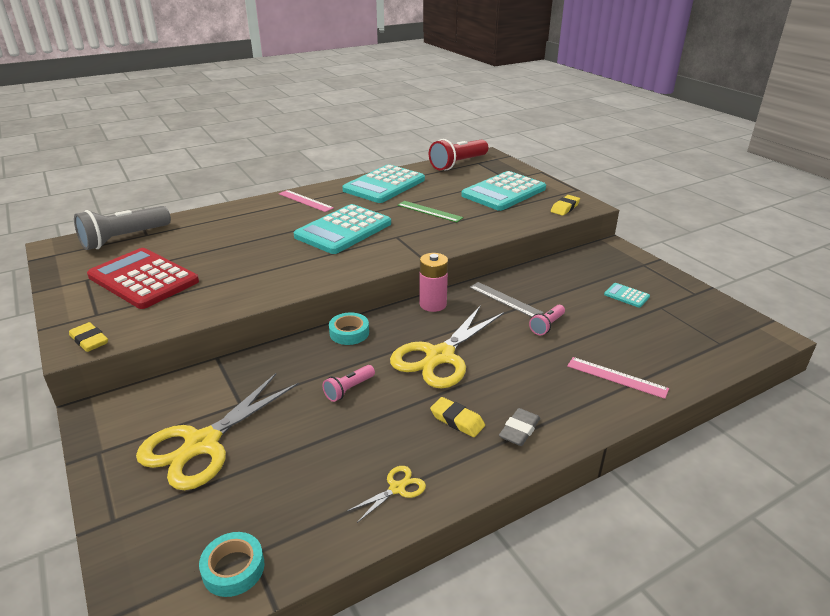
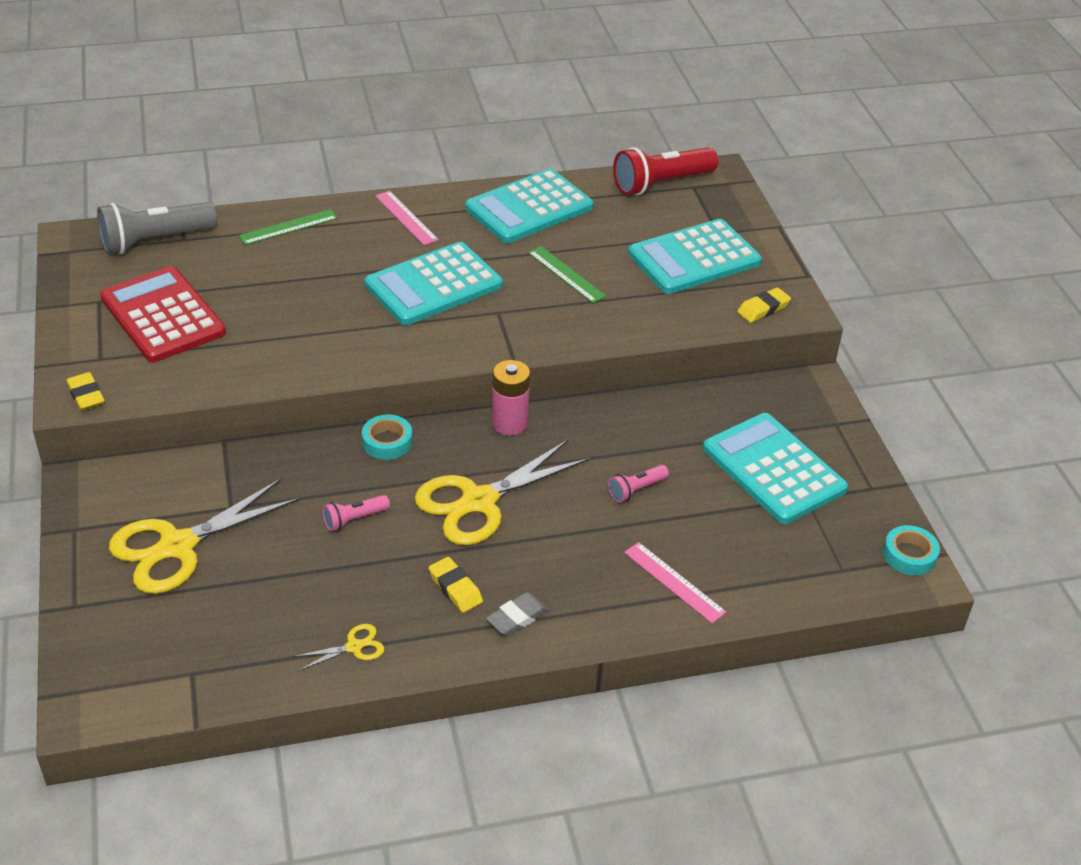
camera: 15 degrees right, 10 degrees up
(224, 217) = (288, 227): none -> green ruler
(233, 568) = (170, 682): turquoise tape -> turquoise tape (909, 555)
(505, 300) = (606, 438): grey ruler -> none
(626, 296) = (773, 469): turquoise calculator -> turquoise calculator, size x2.42

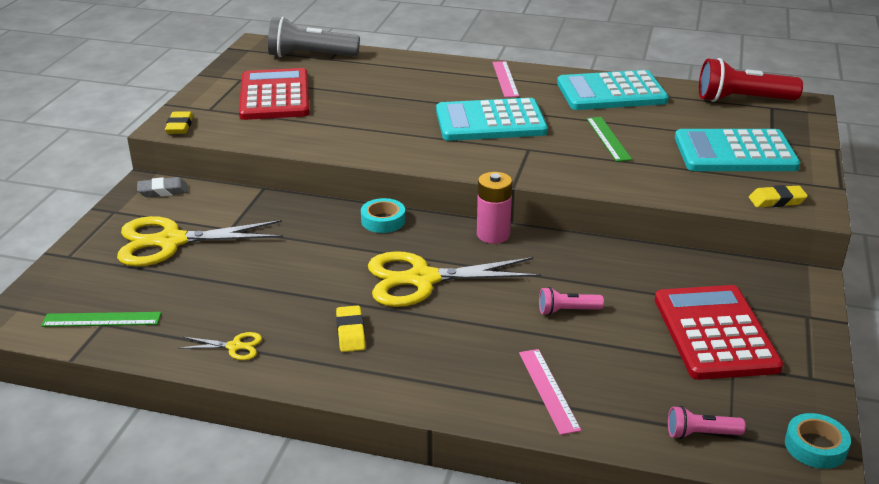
camera: 30 degrees right, 10 degrees down
(288, 227) = (411, 67): green ruler -> green ruler (101, 319)
(354, 519) = (312, 262): pink flashlight -> pink flashlight (701, 434)
(517, 617) = (384, 370): grey eraser -> grey eraser (163, 191)
(773, 469) = (714, 333): turquoise calculator -> red calculator

